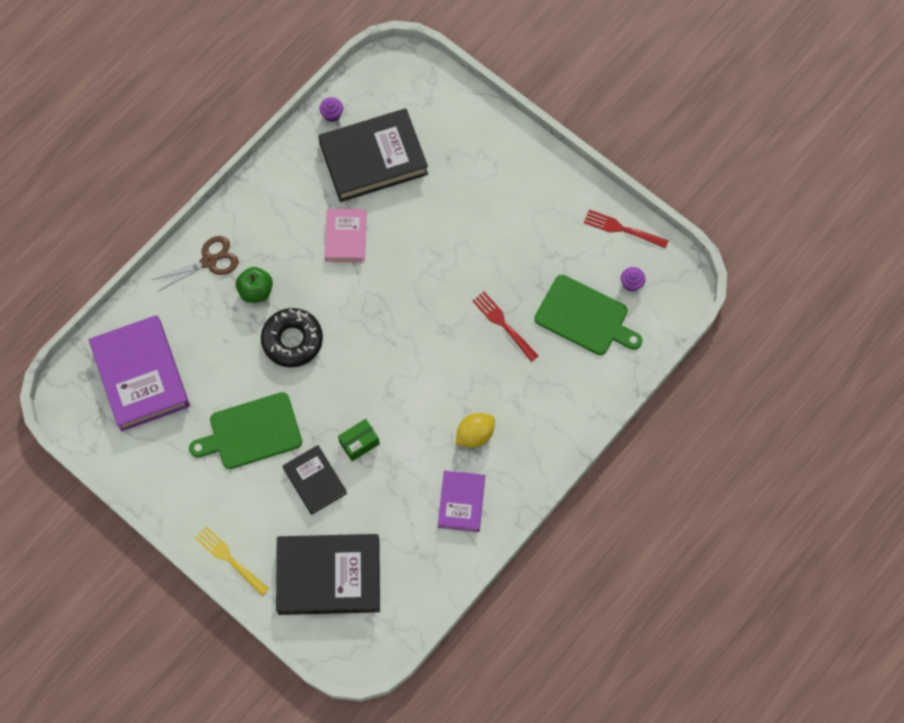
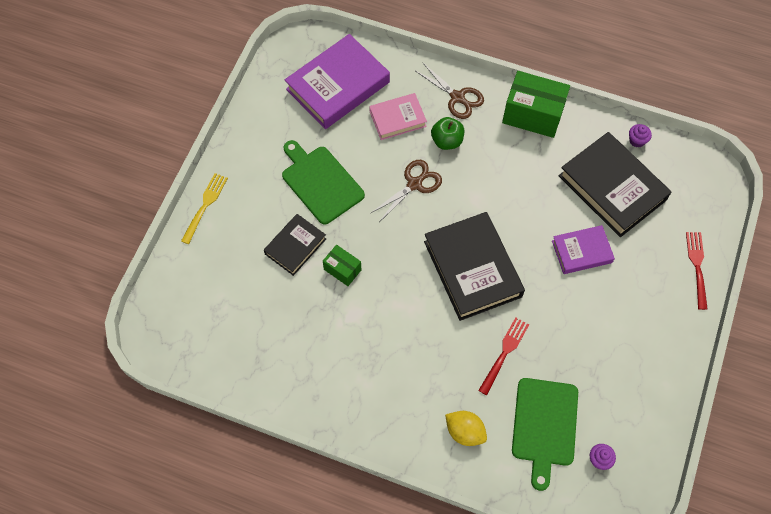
camera: 70 degrees right, 5 degrees down
(261, 197) = (532, 115): none -> green box
(292, 340) = (414, 184): black donut -> brown scissors
(329, 576) = (214, 287): black book -> black book (472, 269)
(346, 237) = (527, 192): pink book -> pink book (397, 119)
(461, 502) = (318, 374): purple book -> purple book (581, 251)
(475, 434) = (387, 364): yellow lemon -> yellow lemon (465, 432)
(623, 229) = (652, 432): red fork -> red fork (697, 267)

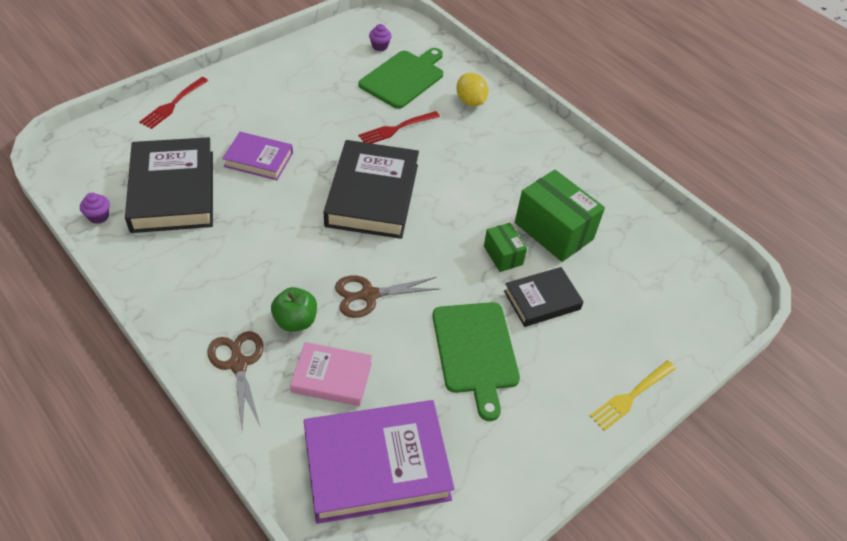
camera: 155 degrees left, 15 degrees down
(532, 115) = (174, 297): green box -> green box (553, 231)

